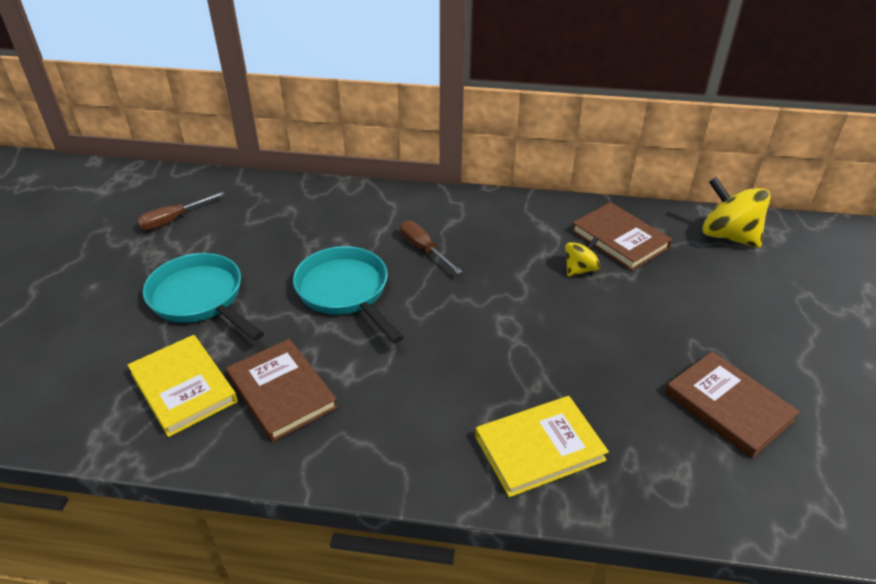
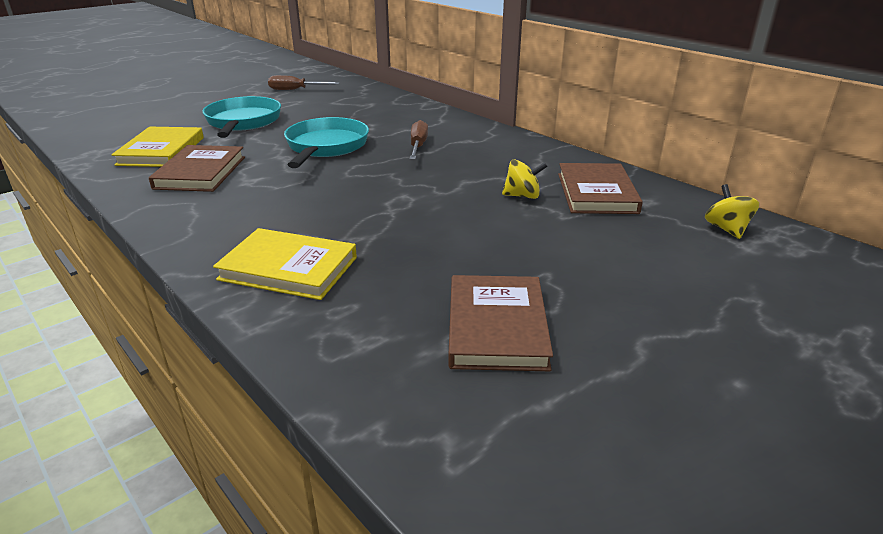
camera: 40 degrees right, 10 degrees down
(728, 236) = (726, 229): yellow spinning top -> yellow spinning top, size x0.55

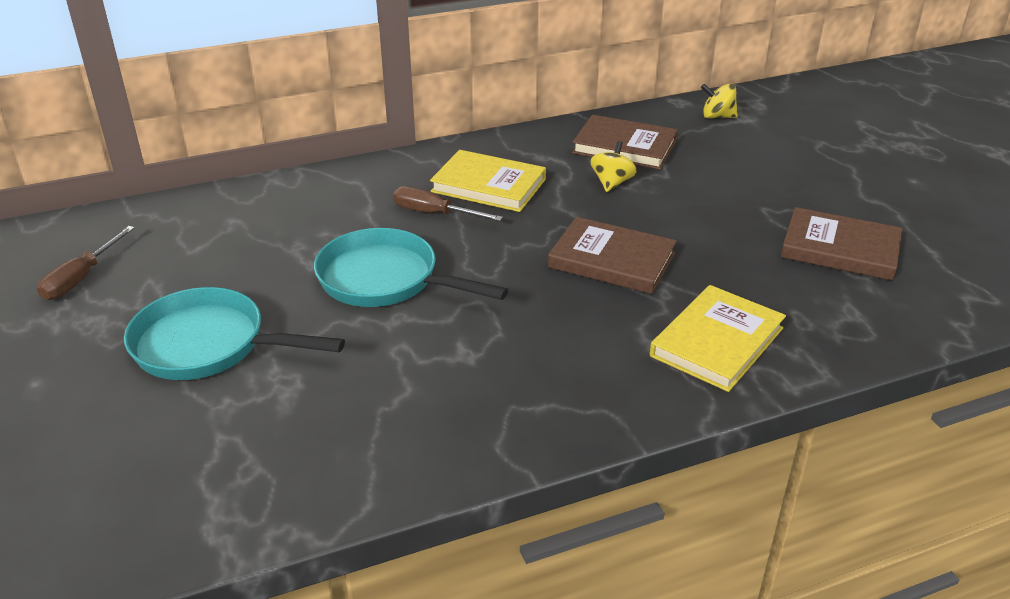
camera: 70 degrees left, 5 degrees up
(161, 151) = (281, 438): yellow book -> yellow book (488, 185)
(200, 173) = (407, 397): brown book -> brown book (612, 260)

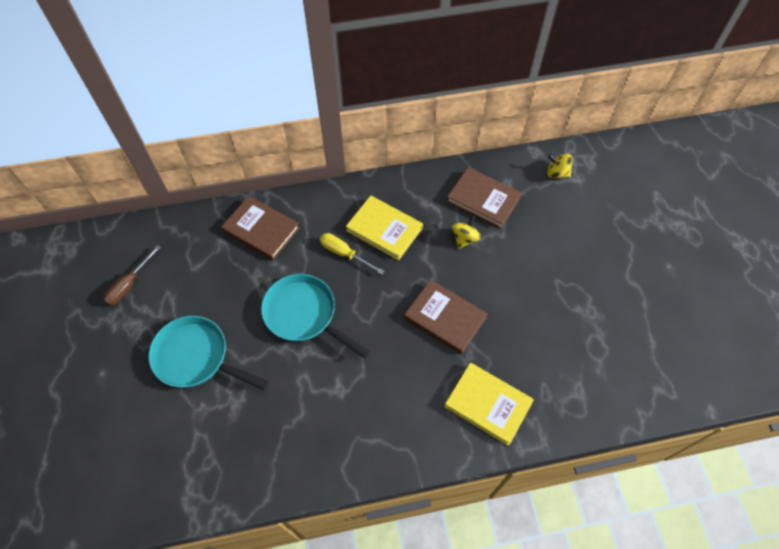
camera: 10 degrees right, 25 degrees up
(434, 213) = (344, 254): brown screwdriver -> yellow screwdriver
(717, 342) = (488, 404): yellow book -> yellow book turned 75 degrees clockwise
(840, 249) = (593, 330): brown book -> brown book (261, 230)

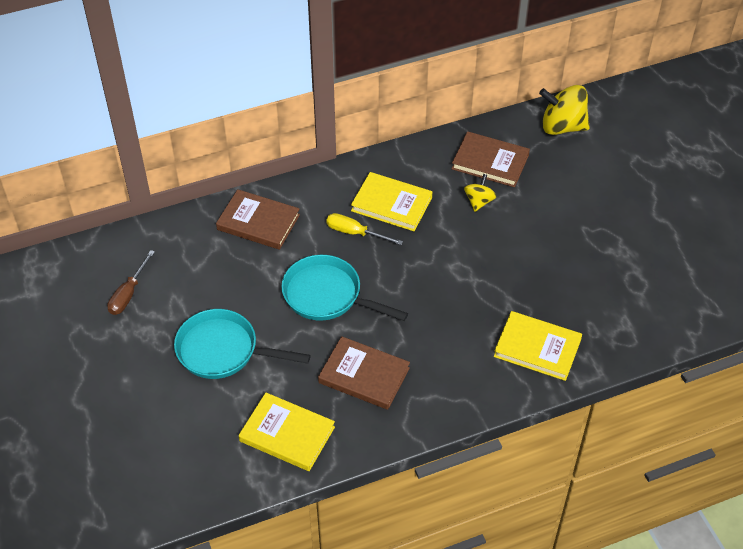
camera: 10 degrees left, 10 degrees down
(231, 458) = (287, 434): none -> yellow book
(445, 318) = (475, 278): brown book -> brown book (364, 375)
(557, 173) = (562, 127): yellow spinning top -> yellow spinning top, size x1.81

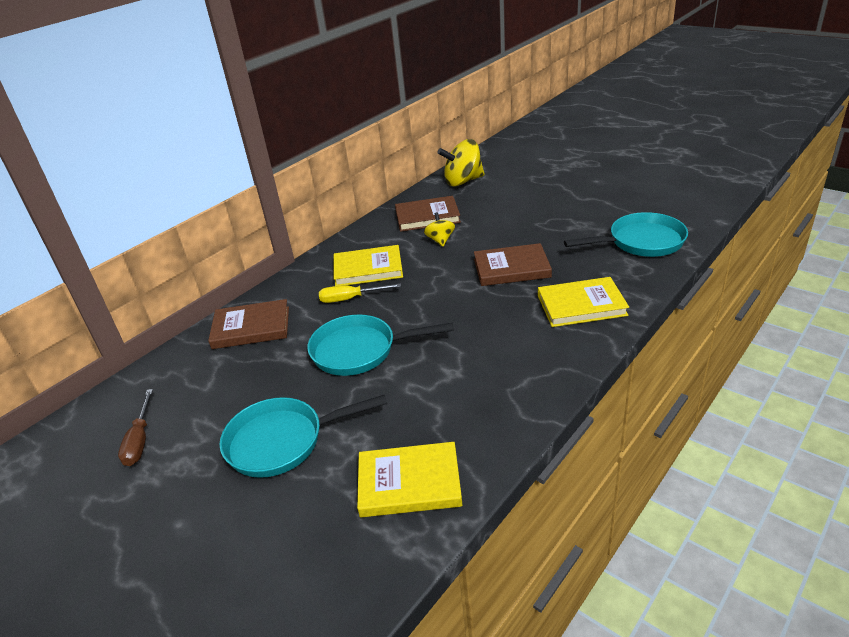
camera: 25 degrees left, 15 degrees down
(364, 375) = (447, 394): brown book -> brown book (511, 268)
(657, 306) = (641, 242): none -> turquoise pan

